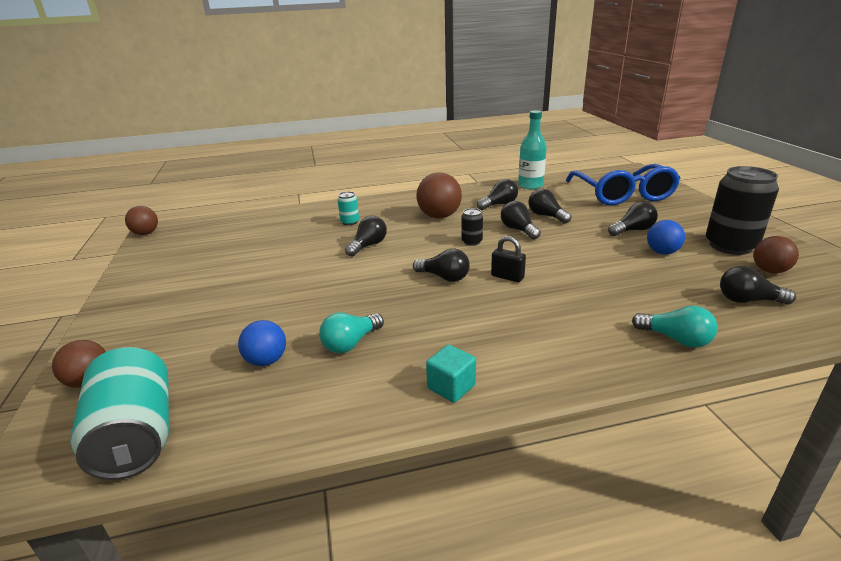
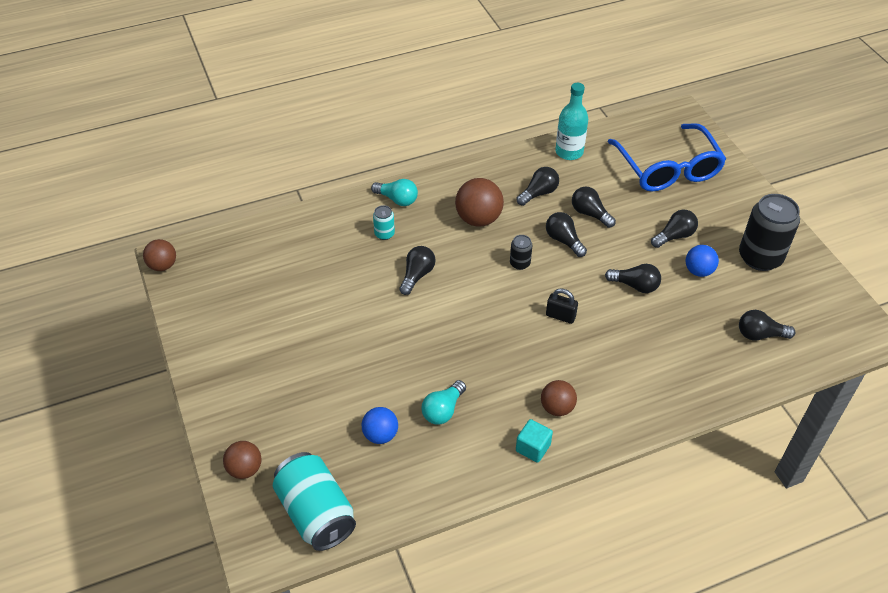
camera: 10 degrees left, 20 degrees up
(444, 277) = (503, 320): black light bulb -> black light bulb (635, 285)
(675, 339) = (697, 384): turquoise light bulb -> turquoise light bulb (397, 199)
(769, 271) = (785, 293): brown ball -> brown ball (557, 408)

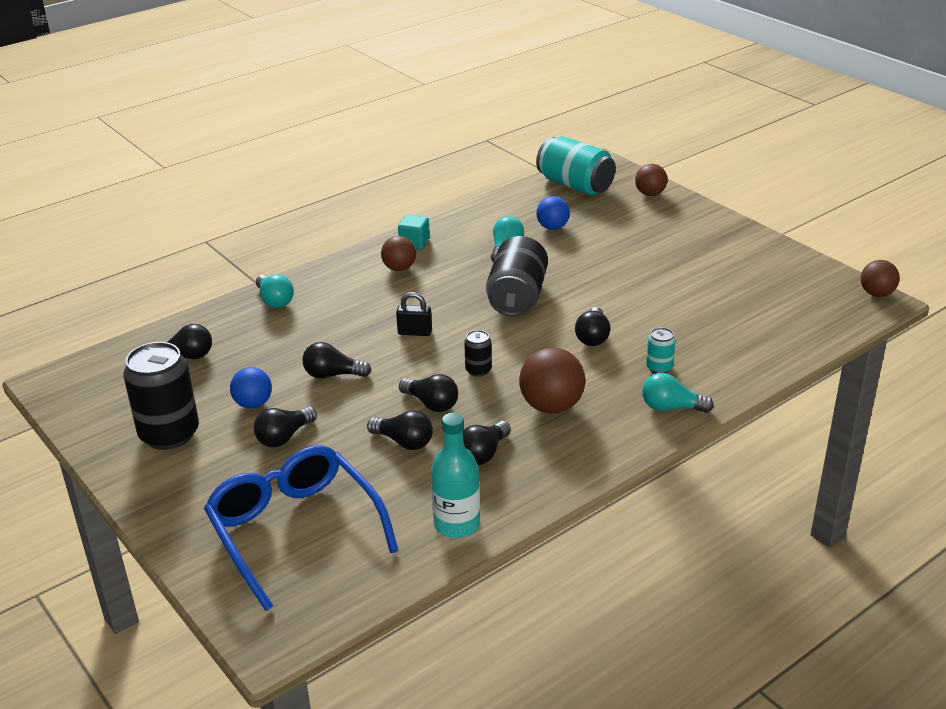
camera: 165 degrees right, 15 degrees down
(459, 337) = (517, 297): none -> black can
(684, 390) = (274, 300): none -> turquoise light bulb

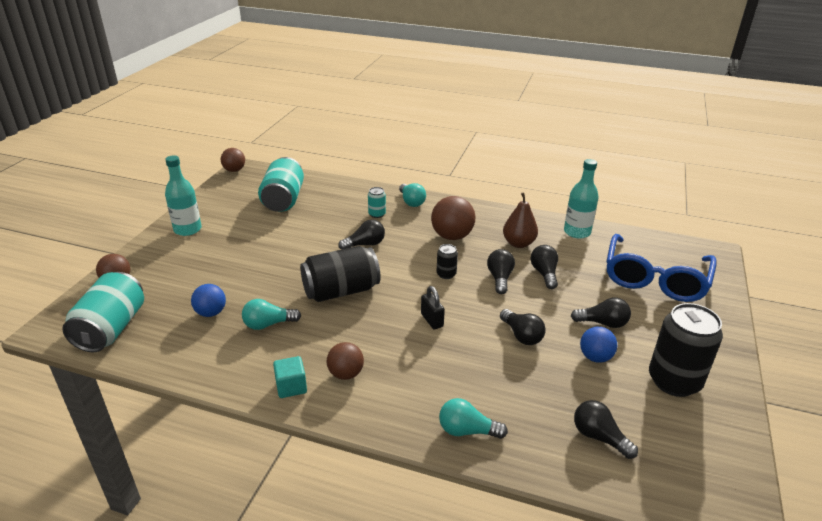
camera: 125 degrees left, 0 degrees up
(274, 300) = (467, 431): turquoise light bulb -> turquoise light bulb turned 105 degrees counterclockwise
(483, 454) = (518, 243): black light bulb -> brown pear
(726, 239) = (187, 229): none -> turquoise bottle
(755, 310) = (283, 200): none -> turquoise can

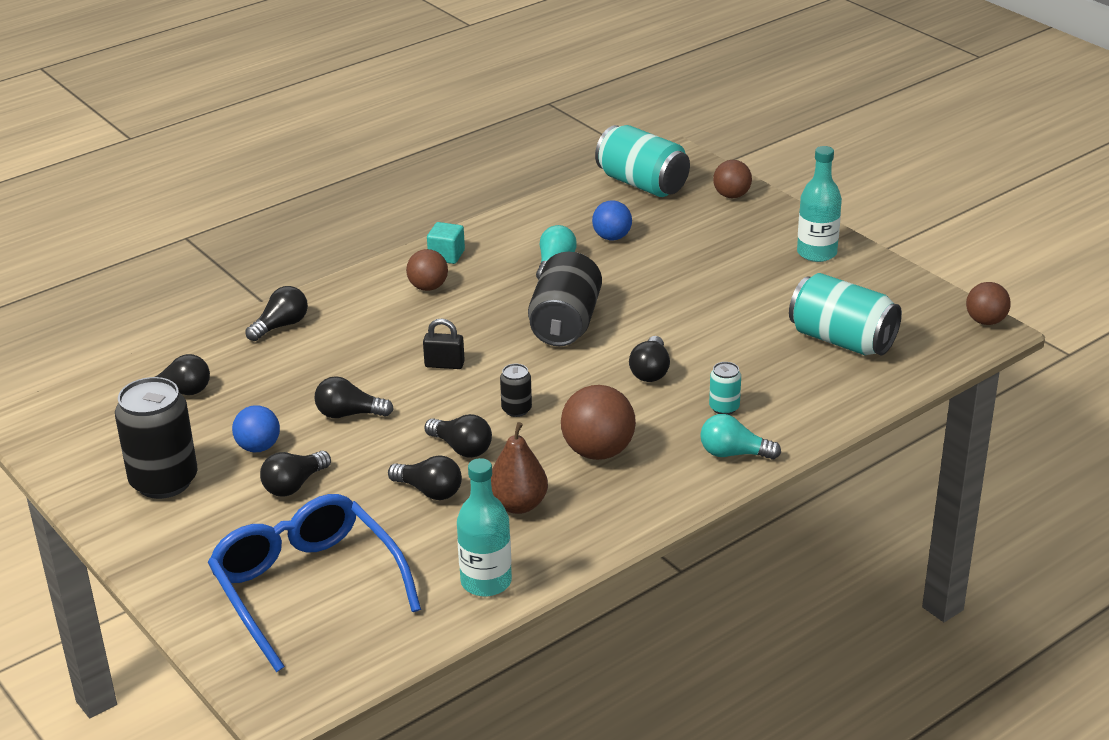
camera: 125 degrees right, 0 degrees up
(467, 431) = (281, 326): turquoise light bulb -> black light bulb

